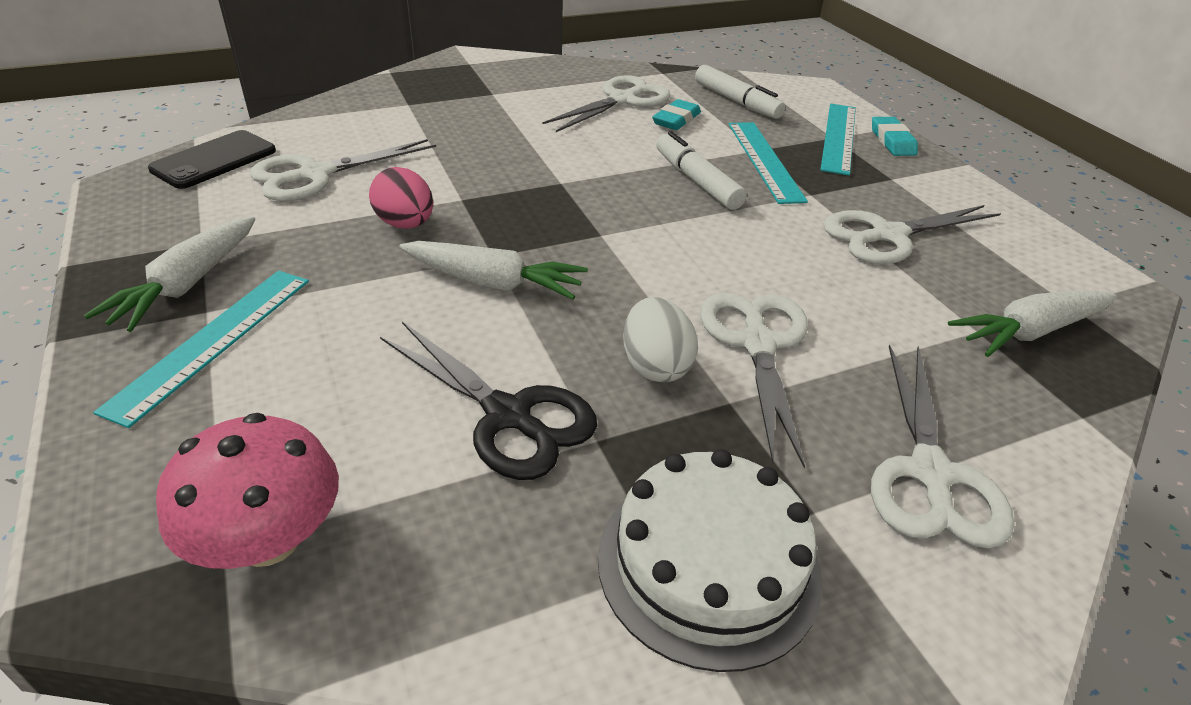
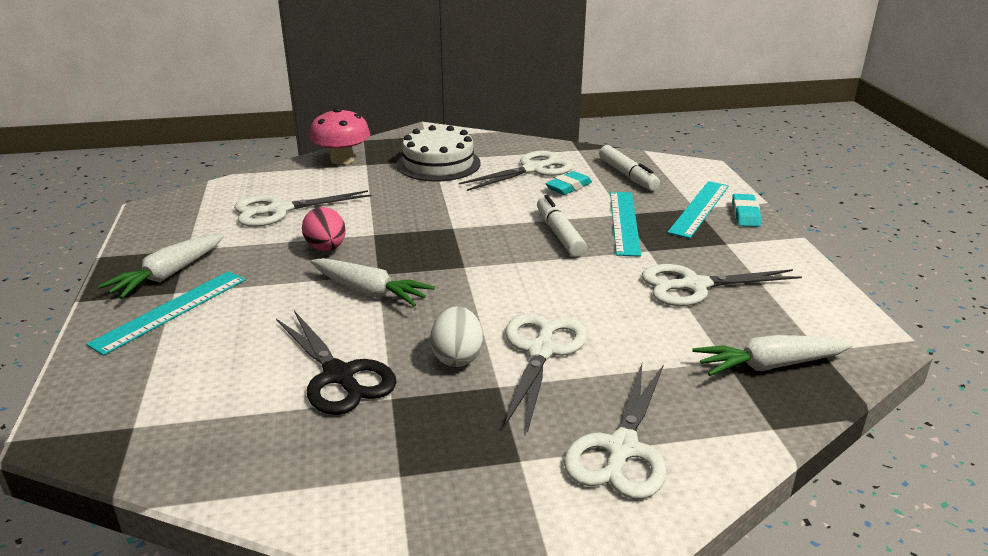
camera: 15 degrees right, 10 degrees down
(214, 160) = (215, 196): black phone -> none
(268, 539) = (160, 426): pink mushroom -> pink mushroom (342, 160)
(708, 564) = (428, 479): white cake -> white cake (438, 164)

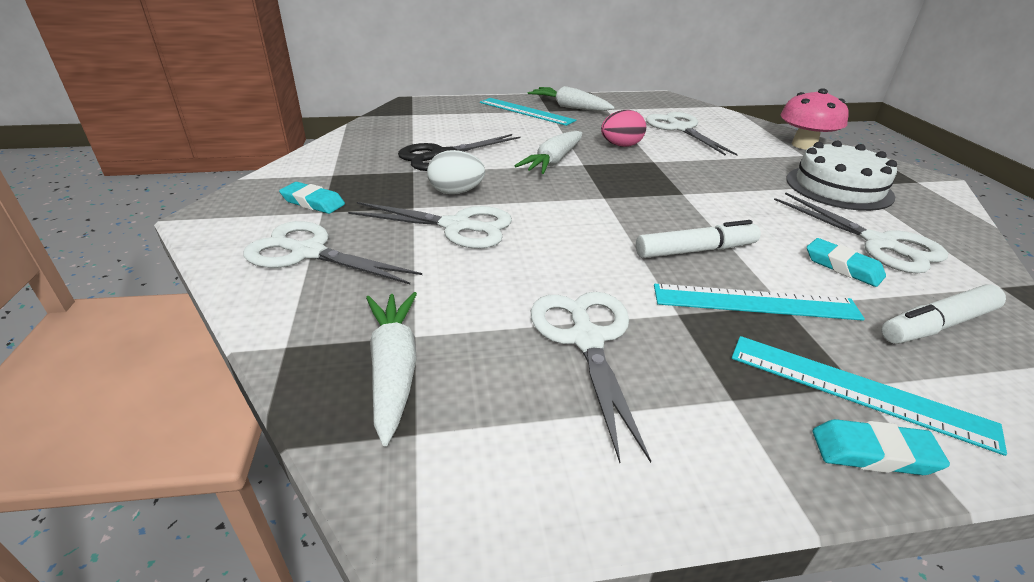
camera: 90 degrees right, 5 degrees up
(495, 474) = (313, 202): none -> turquoise eraser

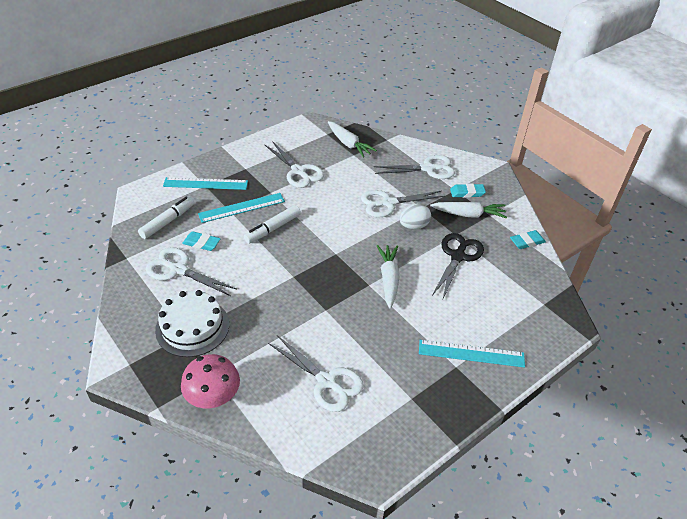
camera: 150 degrees right, 10 degrees up
(570, 107) = (444, 383): white carrot -> white carrot (468, 214)
(621, 146) = (358, 323): pink egg -> none
(873, 453) = (204, 167): turquoise eraser -> turquoise eraser (527, 242)

